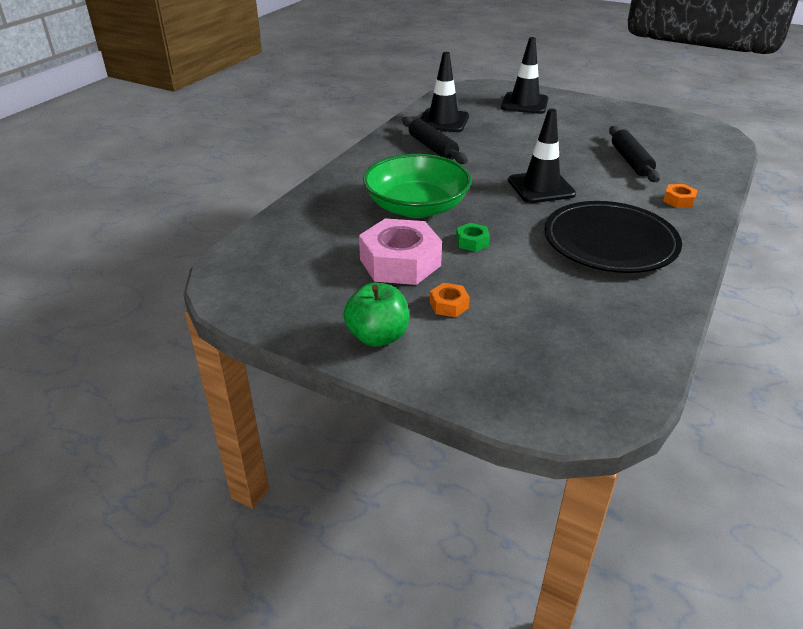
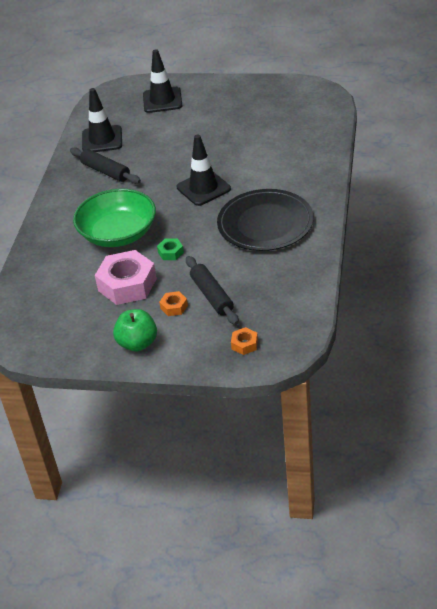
camera: 15 degrees left, 5 degrees up
(630, 161) = (263, 142): black rolling pin -> black rolling pin (212, 296)
(678, 200) = (305, 172): orange nut -> orange nut (244, 344)

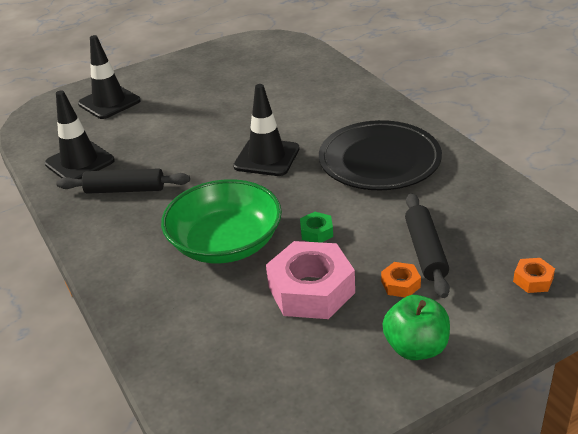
camera: 40 degrees left, 5 degrees down
(212, 296) = (425, 251): black rolling pin -> black rolling pin turned 60 degrees clockwise

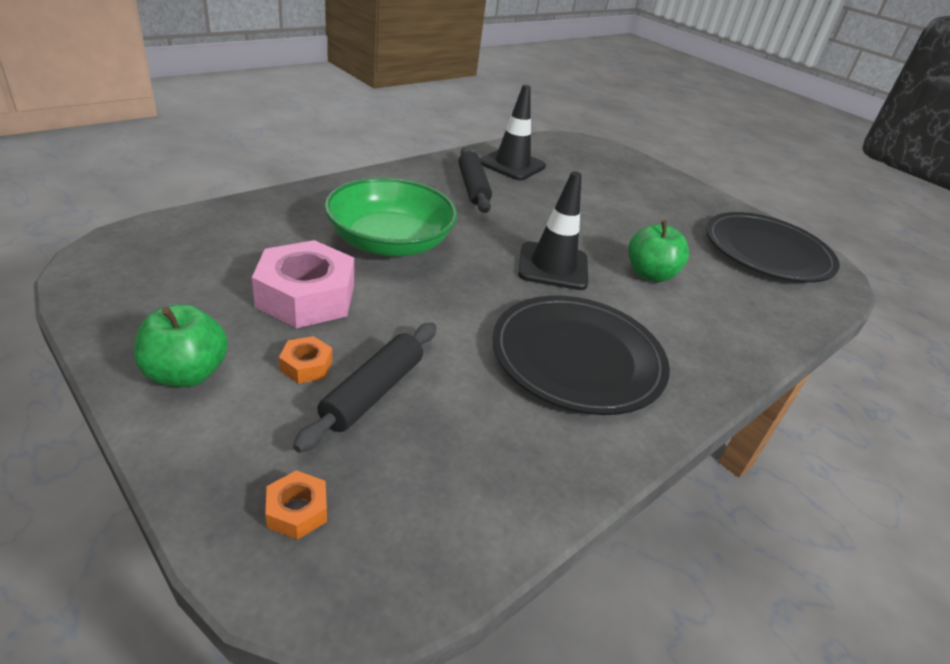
camera: 70 degrees right, 0 degrees up
(109, 102) = (620, 173): black traffic cone -> none
(248, 59) = (767, 251): none -> black plate
(279, 115) = (650, 274): none -> green apple
(316, 232) = (410, 301): green nut -> none
(425, 251) = (372, 392): black rolling pin -> black rolling pin turned 45 degrees counterclockwise

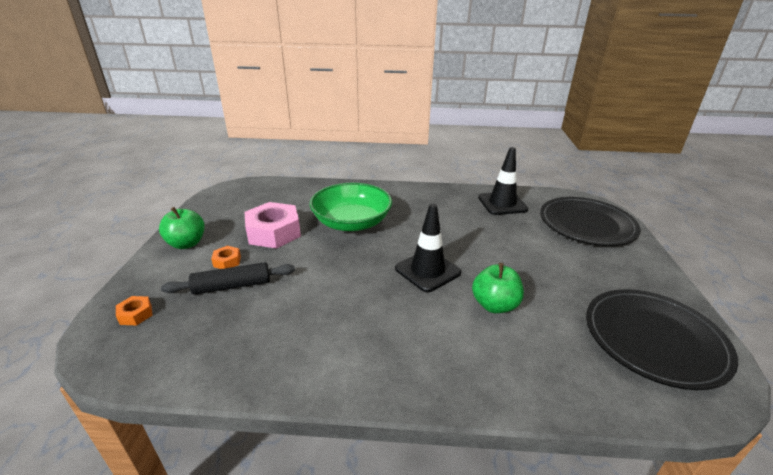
camera: 50 degrees right, 5 degrees down
(473, 187) = (450, 209): black rolling pin -> none
(577, 357) = (354, 325): black plate -> black plate (586, 224)

